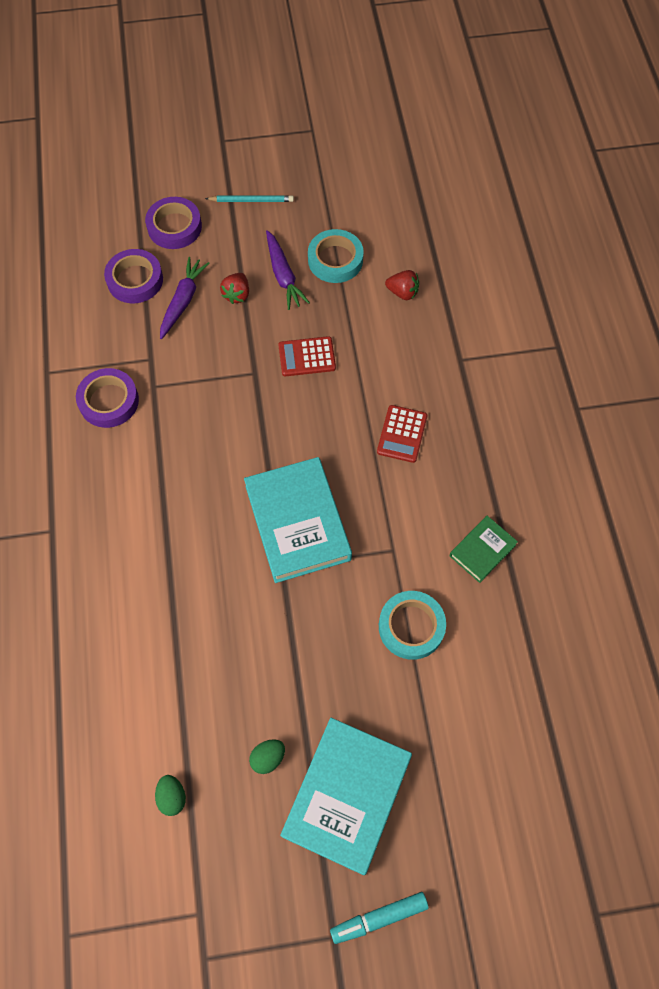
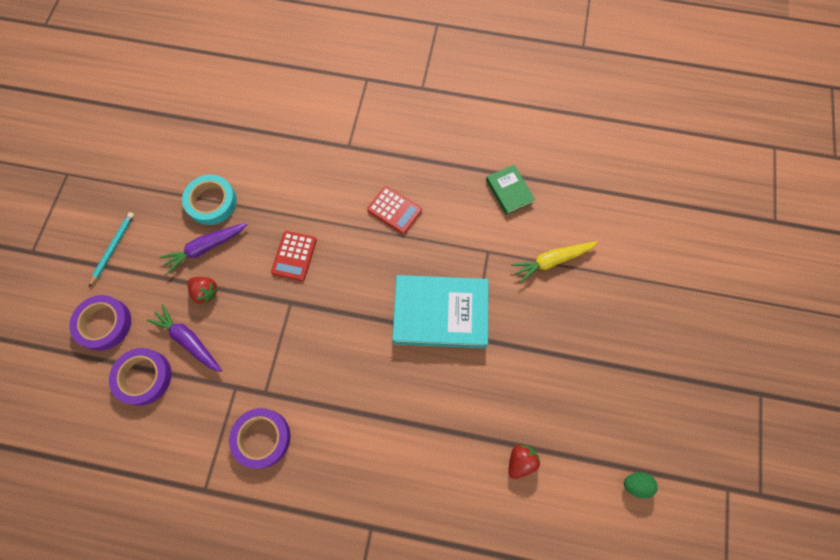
camera: 70 degrees left, 5 degrees up
(268, 758) = (623, 399): green egg -> none
(283, 275) = (206, 248): purple carrot -> purple carrot turned 150 degrees clockwise
(347, 796) = (665, 350): turquoise book -> none
(379, 917) = (753, 358): turquoise marker -> none
(402, 292) = (269, 164): red strawberry -> red strawberry (520, 461)
(411, 627) = (552, 261): turquoise tape -> yellow carrot

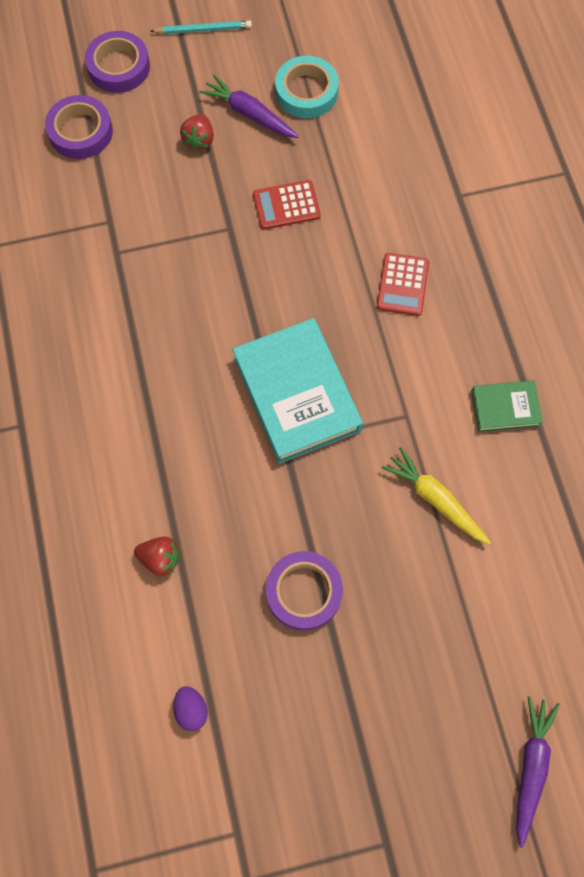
camera: 65 degrees right, 0 degrees up
(189, 340) = (138, 152): purple carrot -> purple carrot (531, 767)
(262, 438) = (67, 273): purple tape -> purple tape (304, 592)
(509, 191) = (505, 408): green book -> green book turned 45 degrees clockwise
(636, 484) = (191, 709): green egg -> purple egg

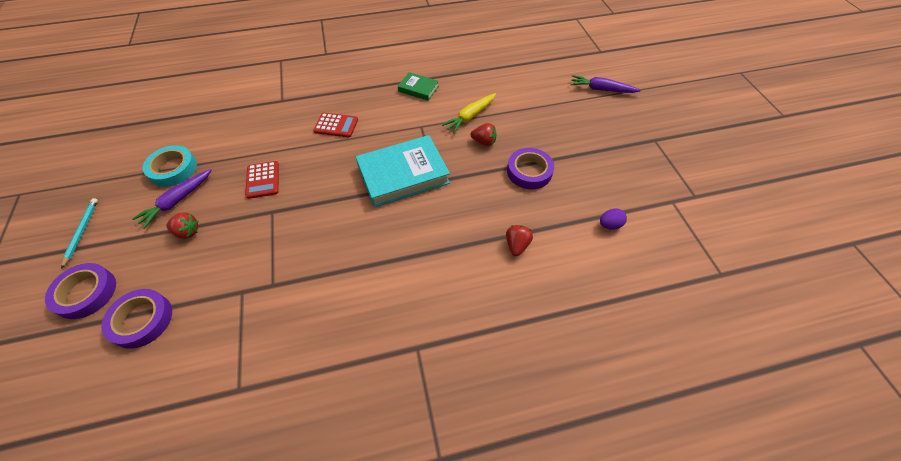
camera: 90 degrees left, 15 degrees down
(372, 520) = (484, 142): none -> red strawberry
(505, 408) = (418, 89): green book -> green book turned 60 degrees counterclockwise

